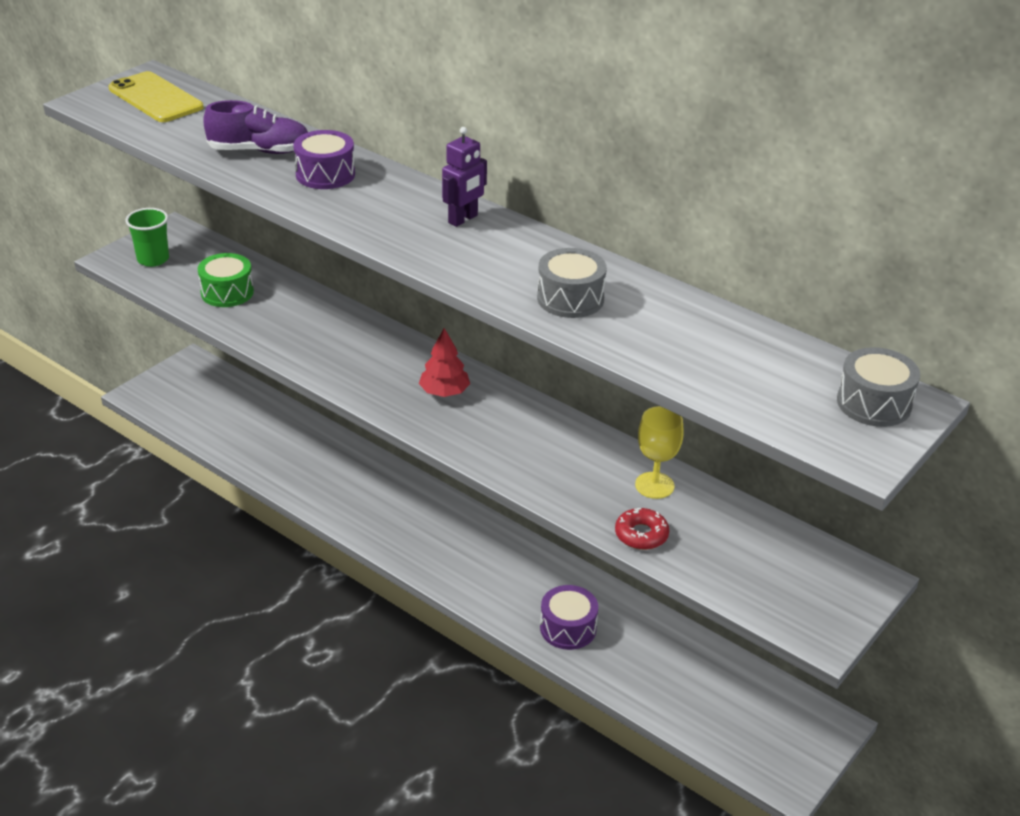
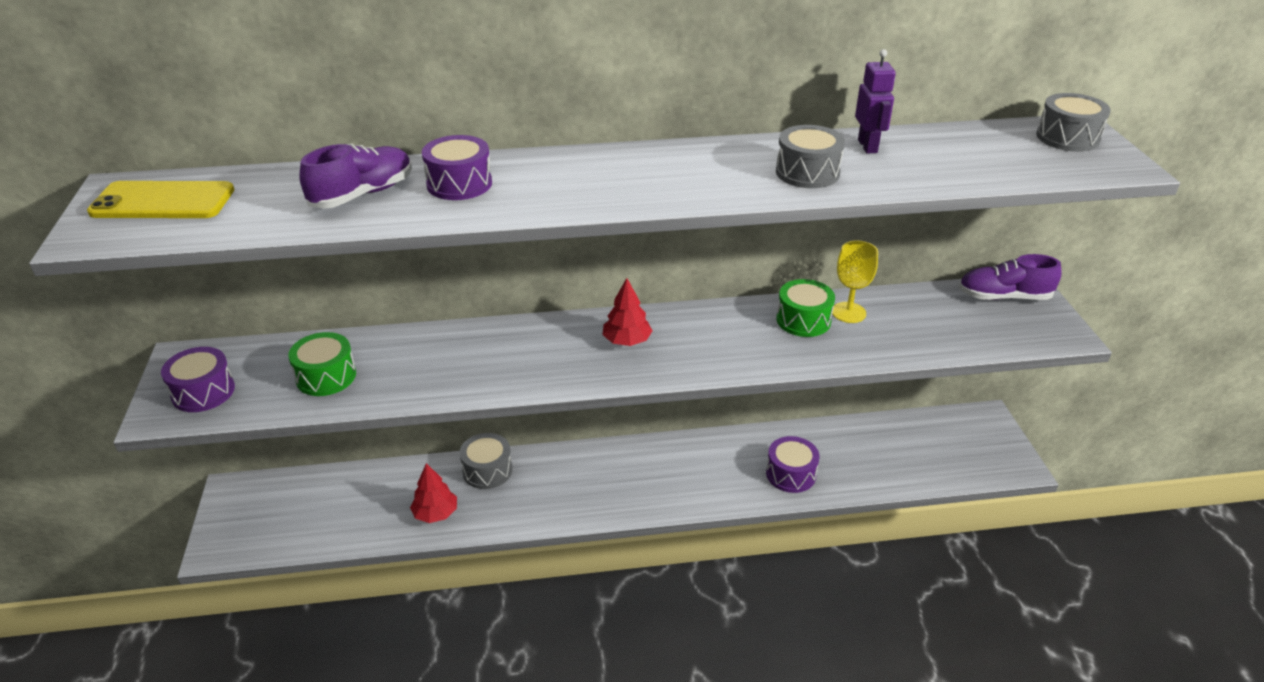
camera: 45 degrees left, 0 degrees up
(153, 259) = (203, 392): green cup -> purple drum
(282, 465) = (435, 513): none -> red tree
(354, 460) = (487, 470): none -> grey drum
(463, 219) = (631, 161): purple robot -> purple robot (868, 146)
(605, 466) = (803, 320): none -> green drum
(641, 535) = (895, 347): red donut -> none
(827, 568) = (1003, 297): none -> purple shoe

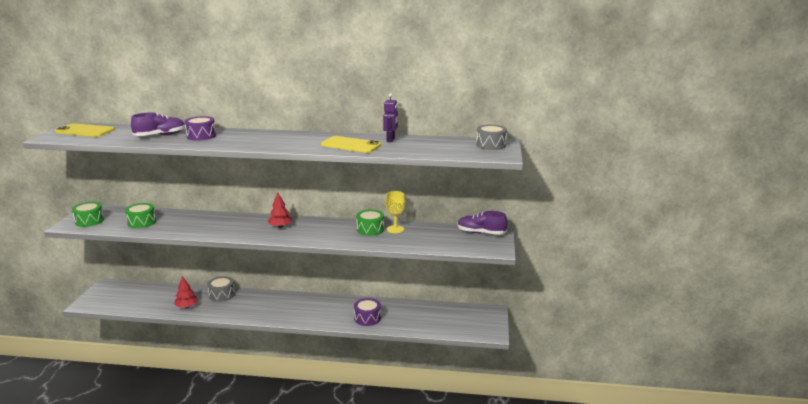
camera: 15 degrees right, 15 degrees down
(203, 392) = (89, 221): purple drum -> green drum
(807, 172) = (351, 145): grey drum -> yellow phone

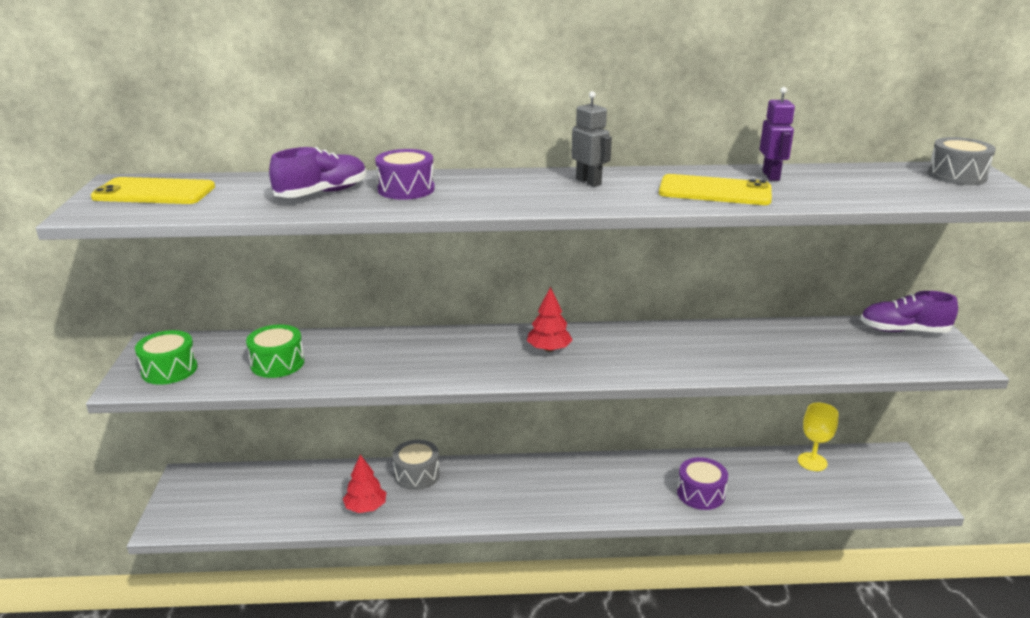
camera: 10 degrees left, 5 degrees up
(294, 137) = (588, 182): none -> grey robot
(370, 229) = (713, 340): green drum -> none
(395, 229) = (755, 336): yellow goblet -> yellow goblet (812, 462)

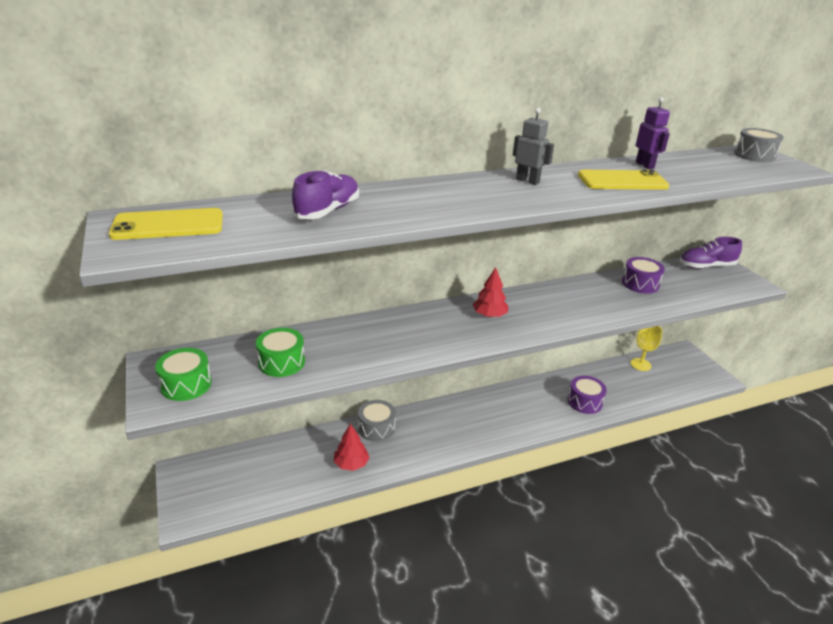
camera: 20 degrees left, 5 degrees up
(406, 189) = (394, 200): purple drum -> purple drum (640, 284)

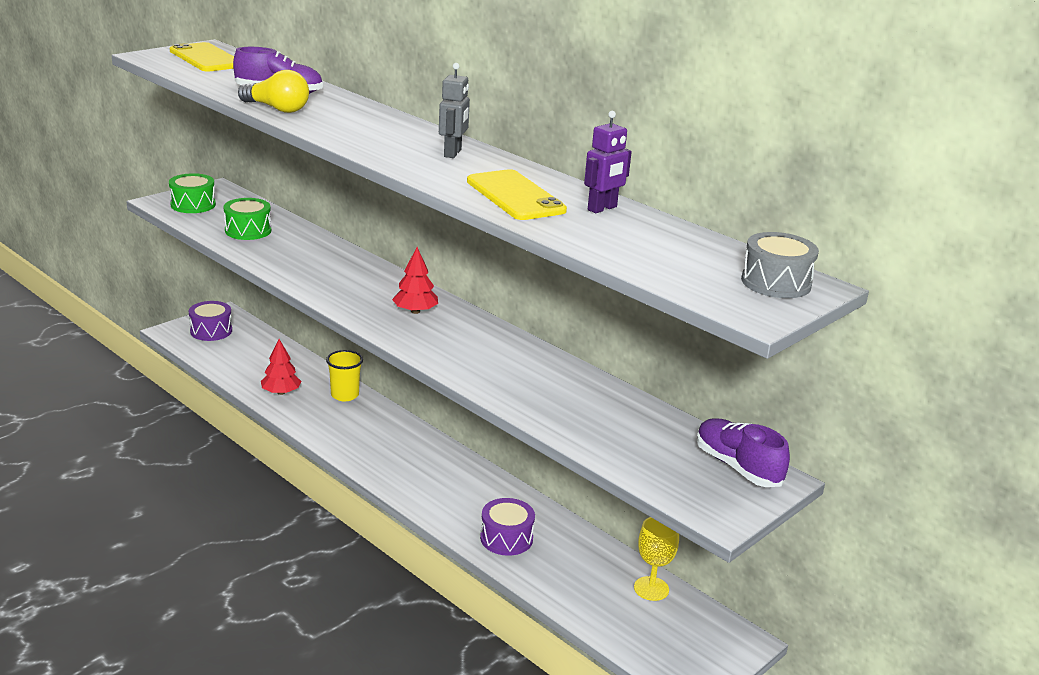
camera: 65 degrees right, 5 degrees down
(376, 428) = (345, 395): grey drum -> yellow cup
(380, 219) = (277, 109): none -> yellow light bulb
(640, 284) = (604, 407): purple drum -> purple drum (211, 331)

